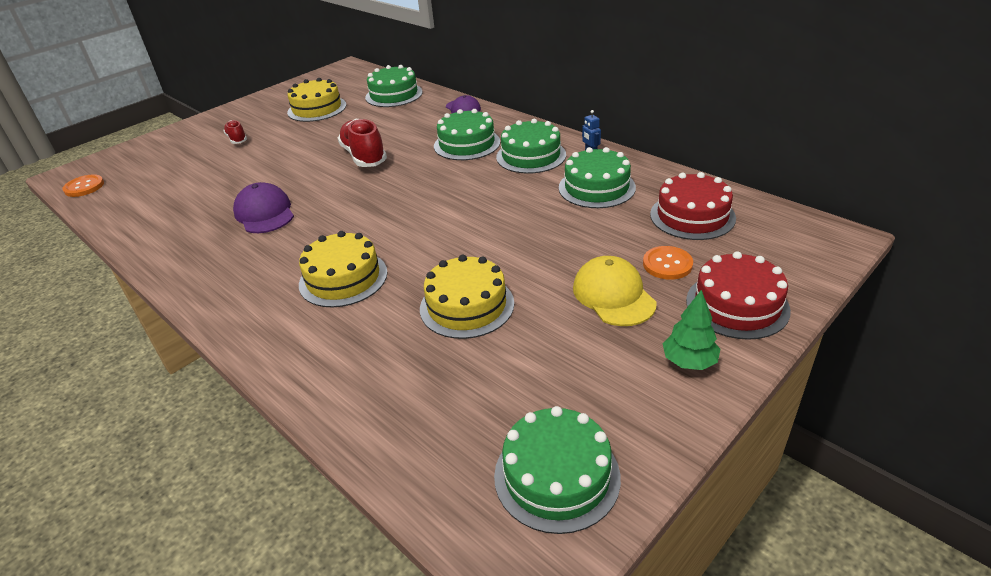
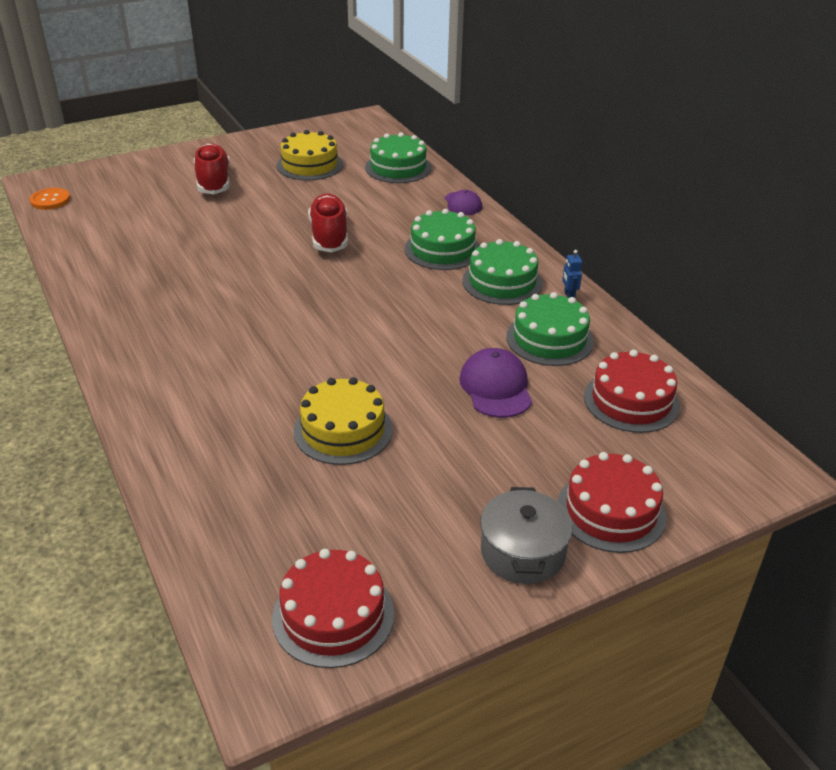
camera: 15 degrees right, 0 degrees up
(237, 139) = (213, 182): red shoe -> red shoe, size x1.83
(264, 213) = (202, 275): purple cap -> purple cap (496, 387)
(343, 278) = (243, 367): yellow cake -> none
(556, 476) = (333, 615): green cake -> red cake
(613, 295) = (492, 463): yellow cap -> none
(667, 264) = (568, 446): orange button -> none
(689, 361) = (522, 552): green tree -> grey pot

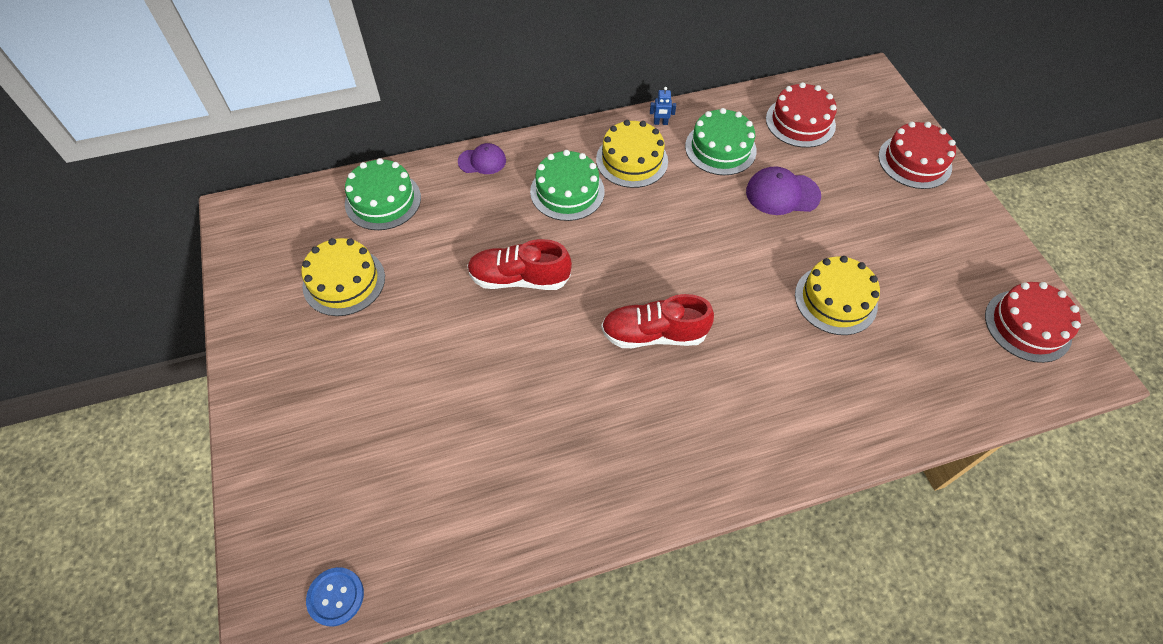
camera: 80 degrees left, 20 degrees up
(50, 200) = (336, 597): orange button -> blue button
(213, 182) = (352, 386): red shoe -> red shoe (653, 334)
(502, 282) = (632, 160): green cake -> yellow cake
(522, 552) = (957, 214): grey pot -> none

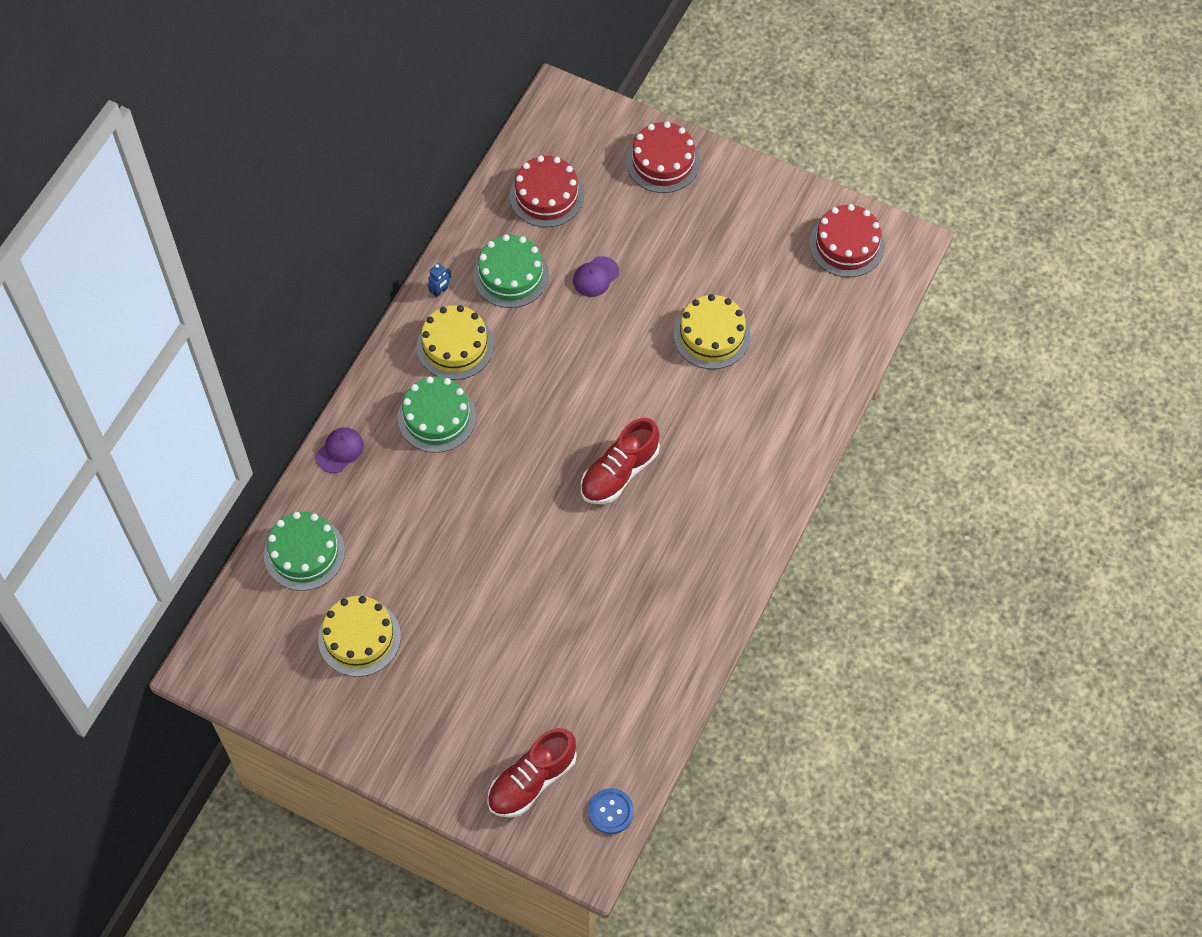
camera: 45 degrees left, 5 degrees up
(519, 278) = (483, 518): red shoe -> red shoe (532, 780)
(782, 193) = (595, 277): purple cap -> purple cap, size x0.67

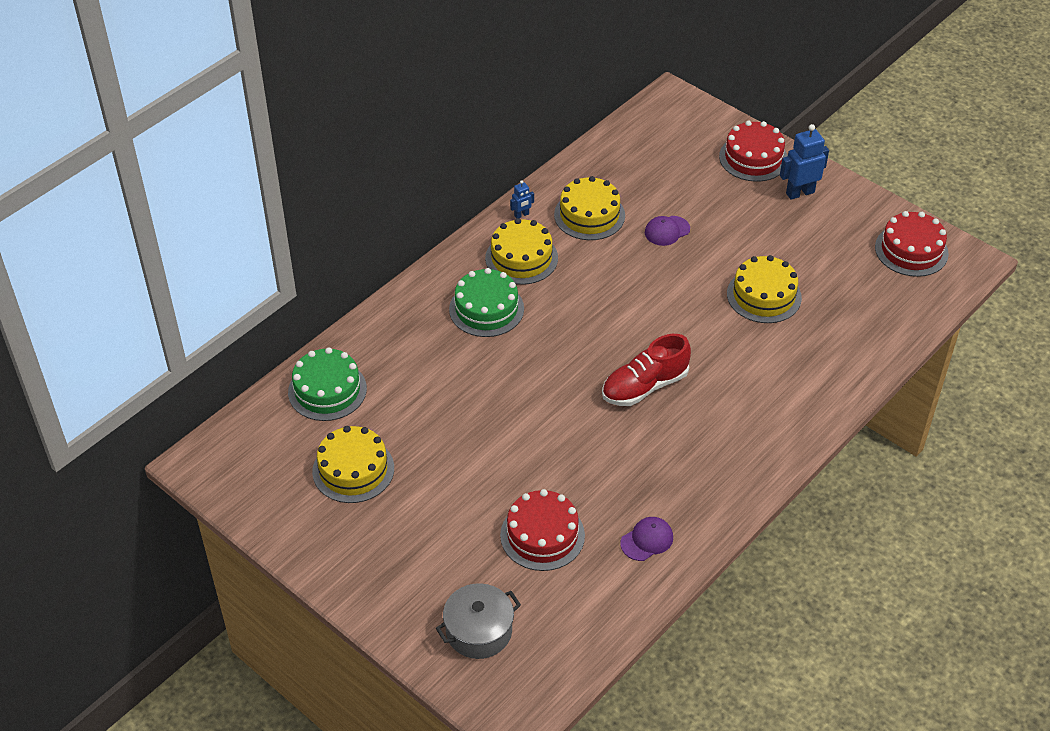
camera: 15 degrees right, 15 degrees down
(340, 451) = (389, 317): purple cap -> purple cap (647, 540)
(511, 275) = (589, 215): green cake -> yellow cake
(532, 780) = (479, 631): red shoe -> grey pot
(546, 195) = (640, 163): red cake -> red cake (542, 535)
(611, 811) = (550, 678): blue button -> none
(720, 196) = (800, 193): none -> blue robot

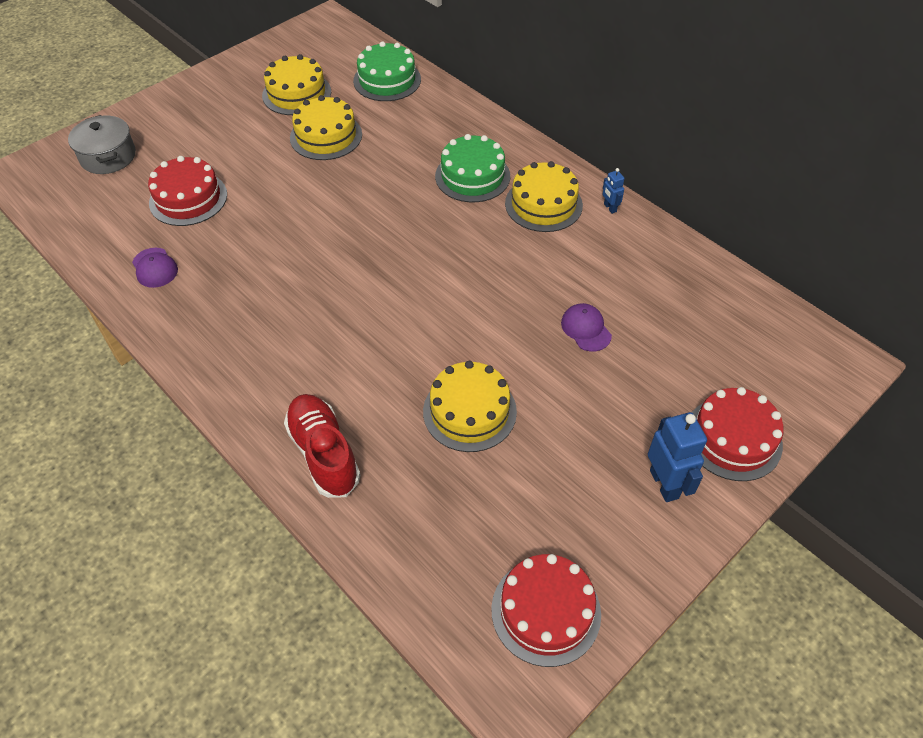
camera: 95 degrees right, 5 degrees up
(589, 215) = (611, 262): yellow cake -> yellow cake (326, 136)
(644, 386) = (347, 285): red shoe -> red shoe (324, 453)

